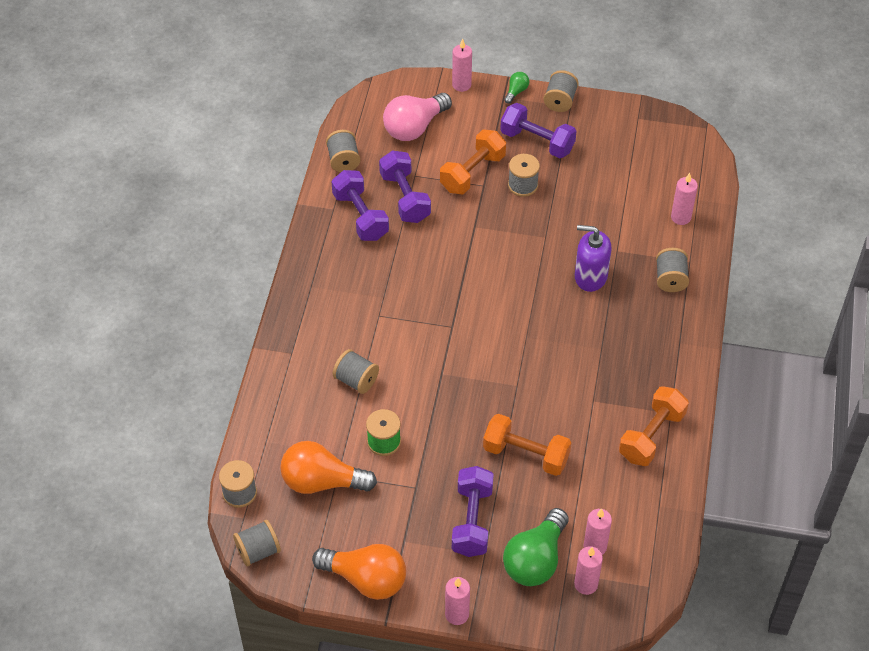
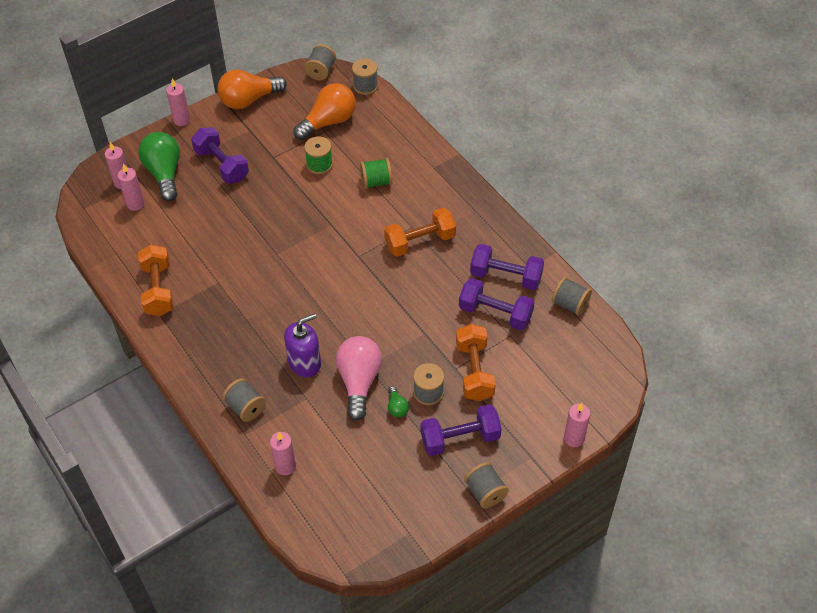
camera: 135 degrees right, 0 degrees up
(356, 380) = (376, 182): grey spool -> green spool
(414, 127) = (559, 371): pink light bulb -> pink light bulb (359, 382)
(516, 91) = (527, 470): green light bulb -> green light bulb (397, 407)
(526, 454) = (227, 220): orange dumbbell -> orange dumbbell (420, 242)

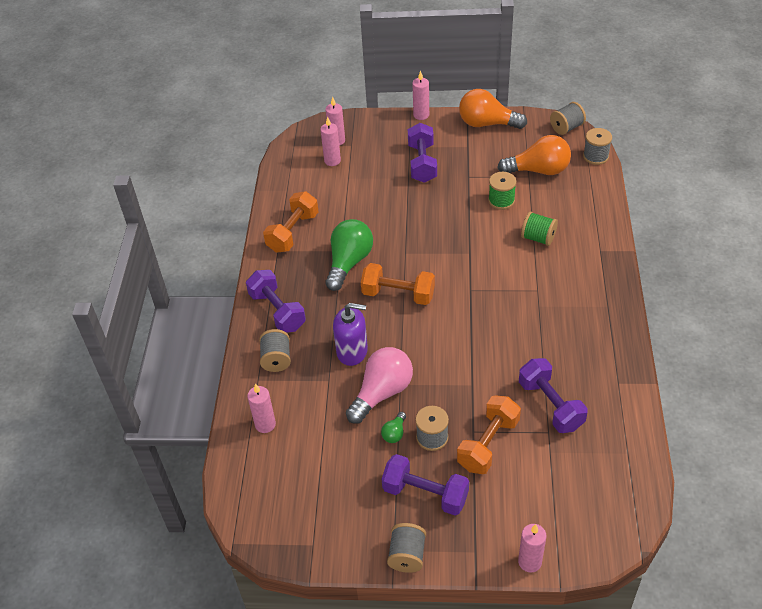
camera: 40 degrees right, 5 degrees down
(164, 173) = (373, 148): green light bulb -> green light bulb (349, 262)
(420, 242) = (534, 307): orange dumbbell -> orange dumbbell (398, 294)
(506, 276) = (588, 378): purple dumbbell -> purple dumbbell (277, 311)
(570, 304) = (630, 438): grey spool -> none

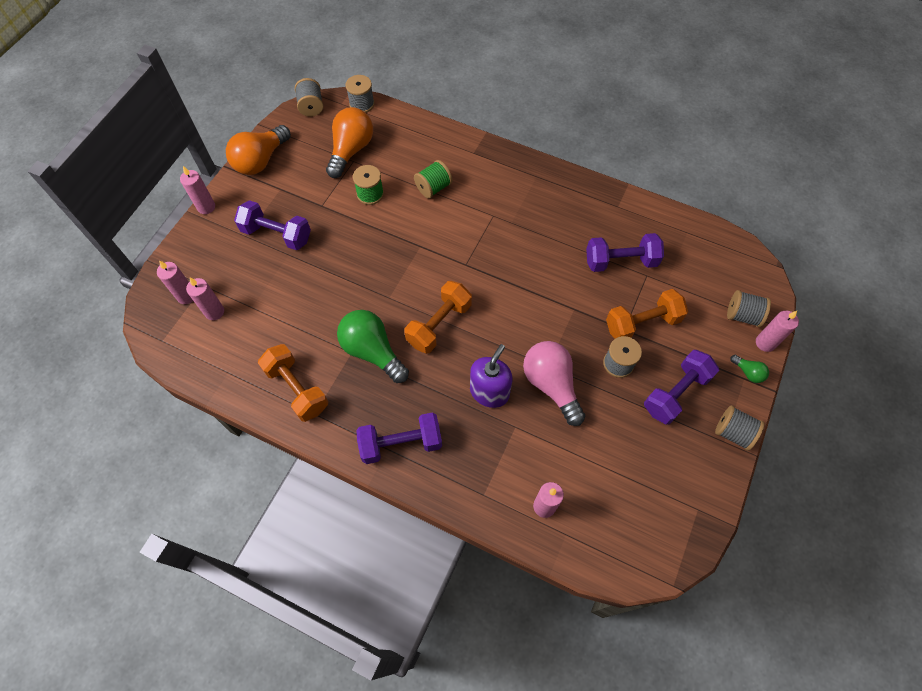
camera: 70 degrees left, 15 degrees up
(276, 359) = (465, 467): grey spool -> grey spool (742, 315)
(394, 433) = (601, 392): green light bulb -> green light bulb (748, 372)
(488, 444) = (642, 323): orange dumbbell -> orange dumbbell turned 75 degrees counterclockwise

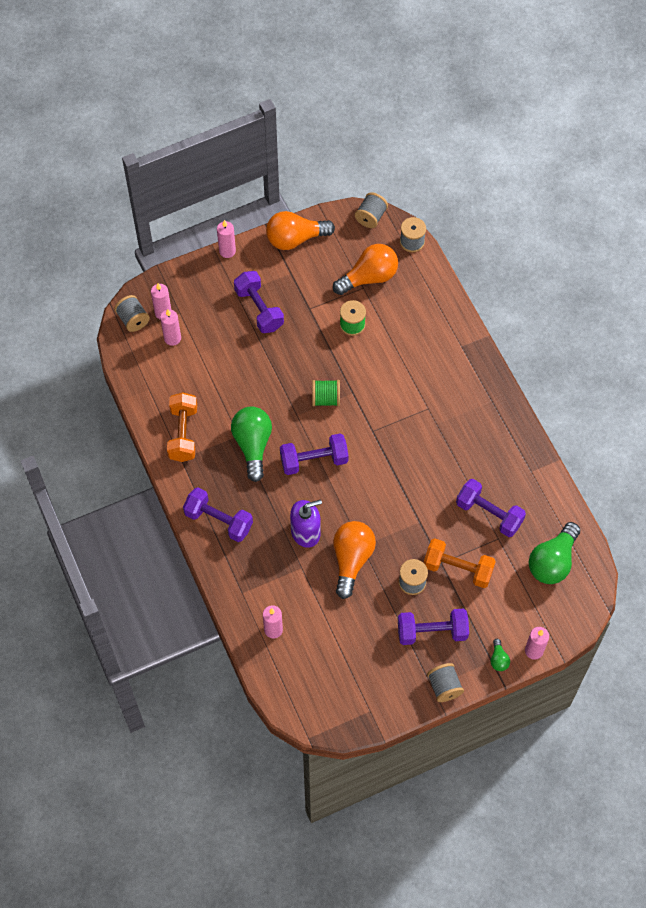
camera: 40 degrees right, 0 degrees up
(433, 188) = (403, 353): green spool -> green spool (325, 399)
(439, 324) = (314, 460): orange dumbbell -> purple dumbbell
(551, 385) = (351, 560): pink light bulb -> orange light bulb
(704, 262) = (552, 561): none -> green light bulb
(742, 315) = (538, 620): grey spool -> grey spool (133, 320)

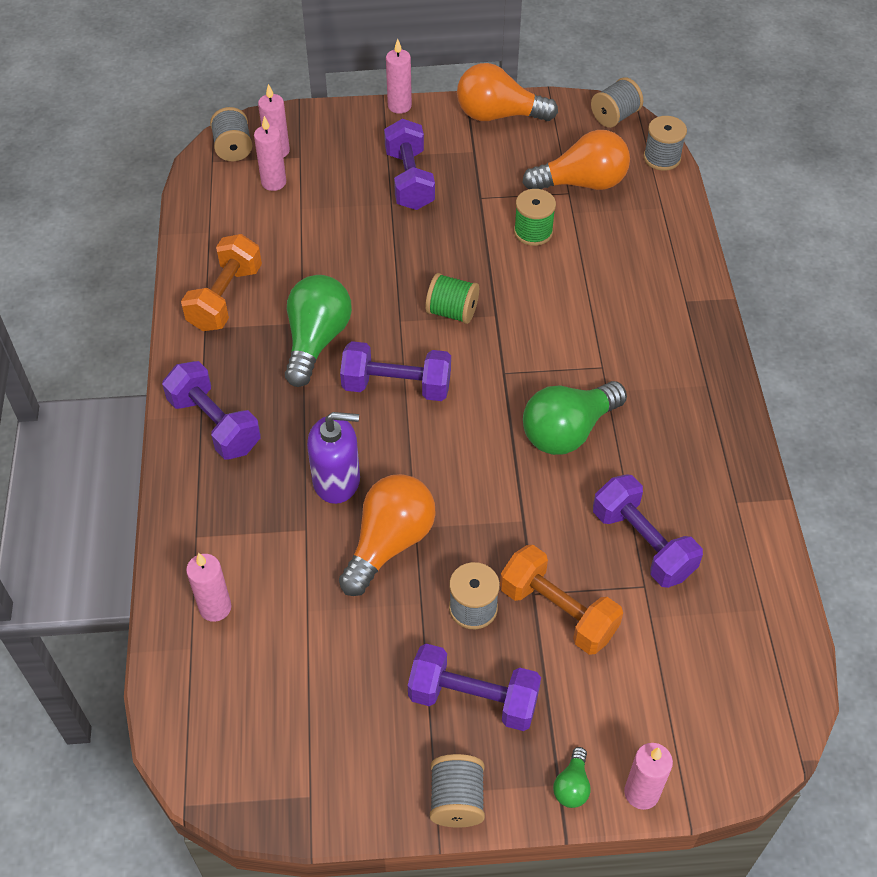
camera: 20 degrees right, 10 degrees down
(552, 561) = (726, 652): green light bulb -> green light bulb (568, 431)

